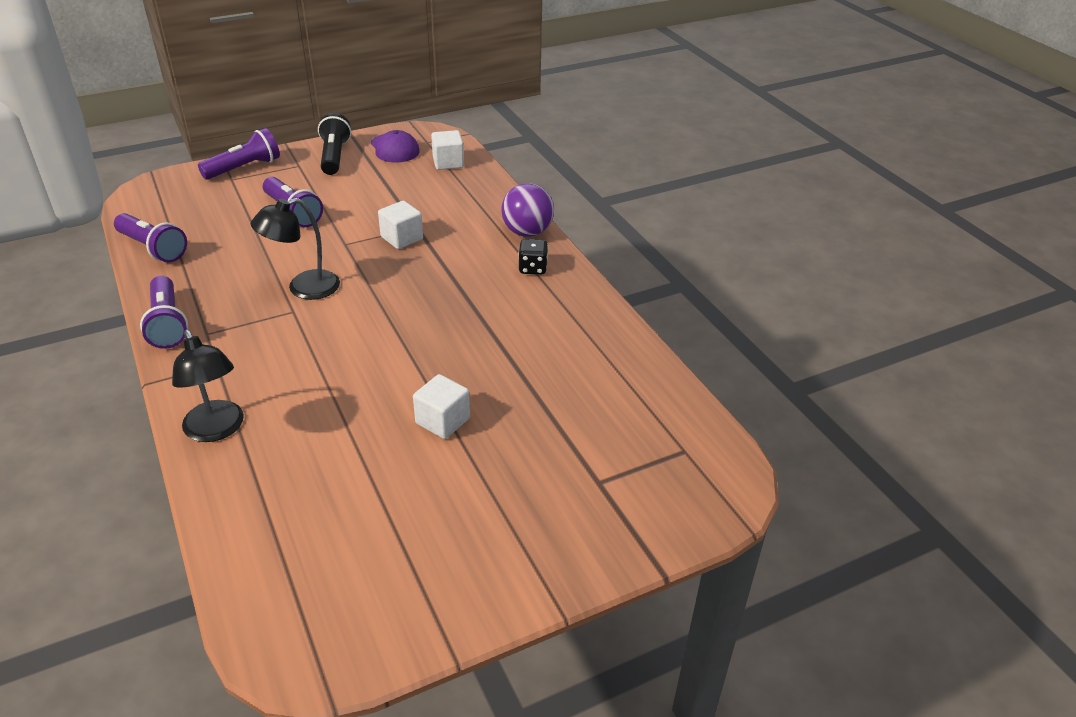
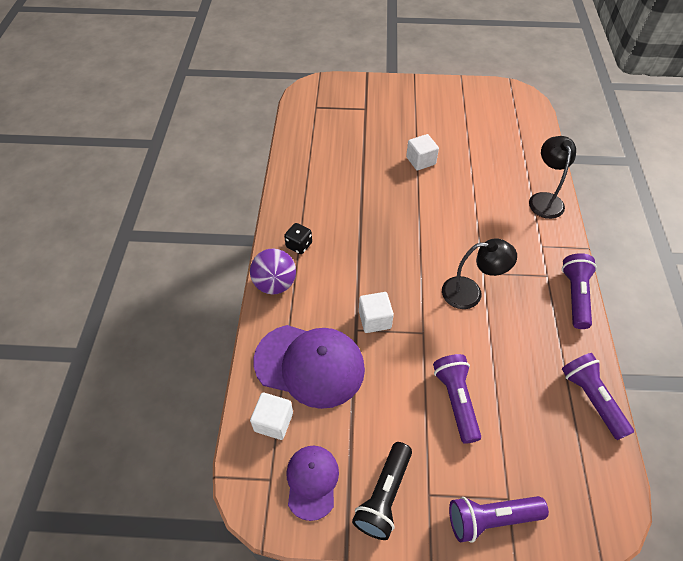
camera: 150 degrees left, 15 degrees up
(443, 195) = (310, 365): none -> purple cap

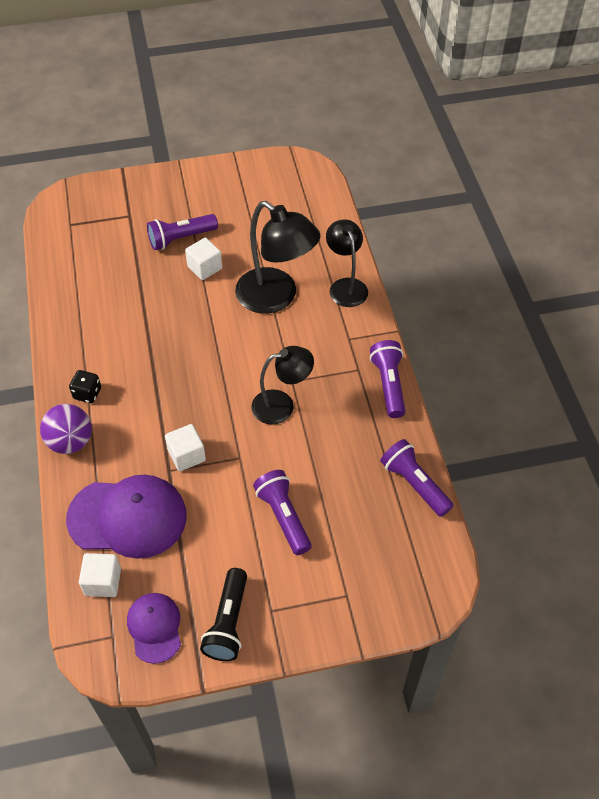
camera: 15 degrees left, 0 degrees up
(479, 197) = (276, 298): none -> black lamp
(491, 518) = (333, 617): purple flashlight -> purple flashlight (181, 238)

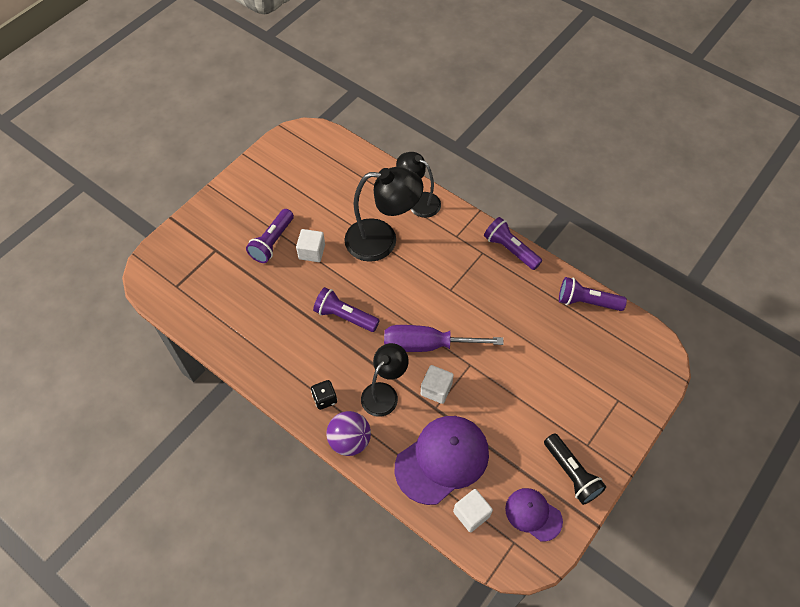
camera: 40 degrees left, 5 degrees up
(219, 412) = (427, 345): none -> purple screwdriver
(282, 405) = (460, 310): black lamp -> black lamp (384, 393)
(283, 517) = (535, 381): purple flashlight -> purple flashlight (345, 316)

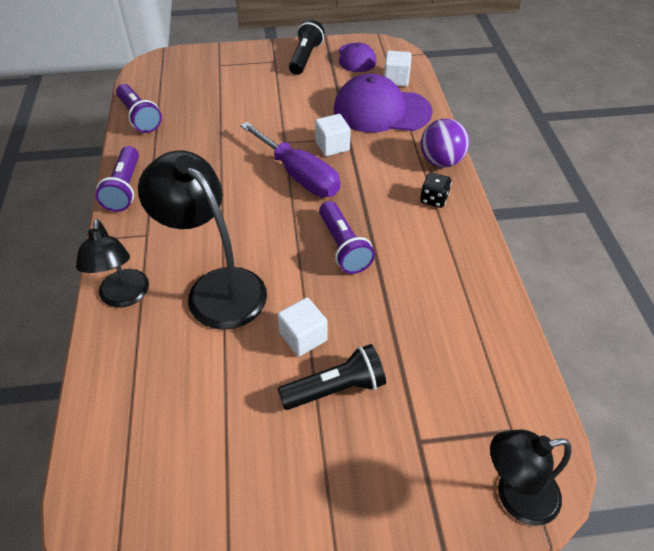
camera: 135 degrees left, 10 degrees down
(272, 242) = (335, 388): purple flashlight -> black flashlight
(384, 393) = (377, 170): black lamp -> black lamp (515, 496)

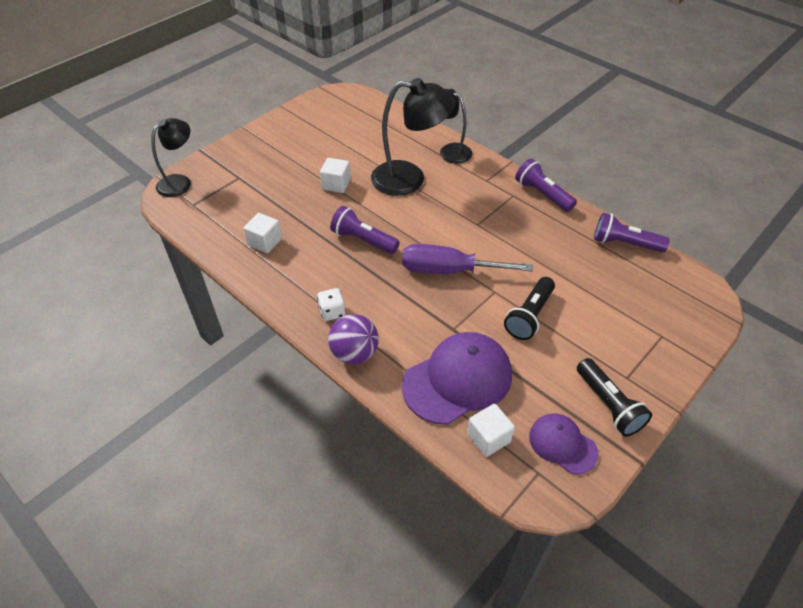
camera: 140 degrees right, 0 degrees up
(332, 146) = (456, 311): white cube -> white cube (265, 242)
(335, 388) = (297, 174): black flashlight -> black flashlight (529, 316)
(433, 199) = (332, 312): black dice -> white dice

